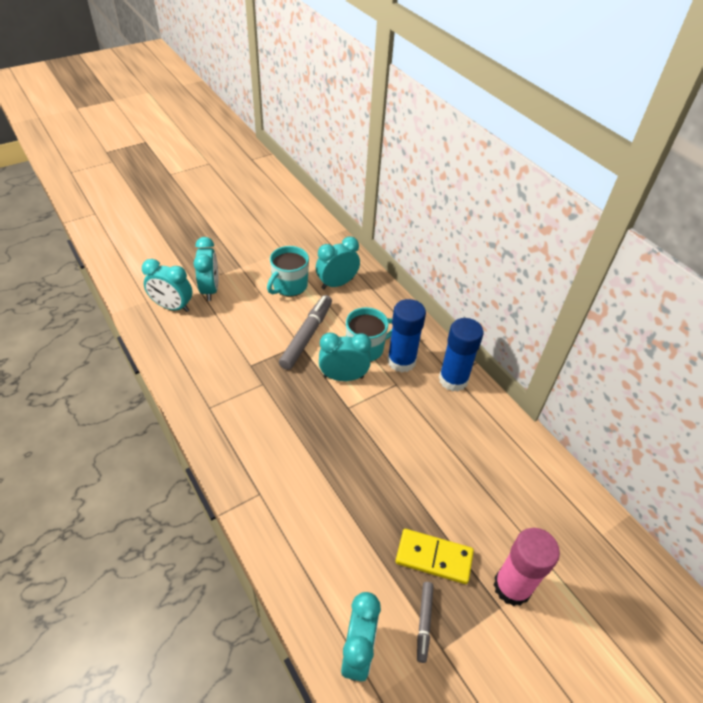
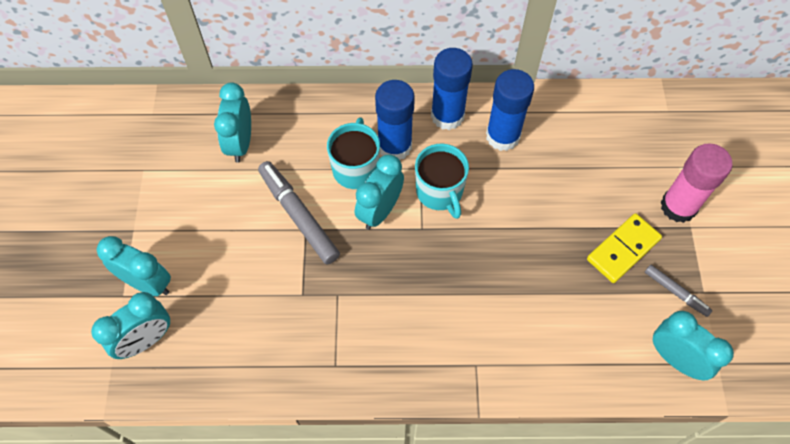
camera: 55 degrees left, 15 degrees up
(289, 286) = (207, 194): turquoise mug -> turquoise mug (440, 192)
(466, 422) = (502, 136): none -> blue glue stick

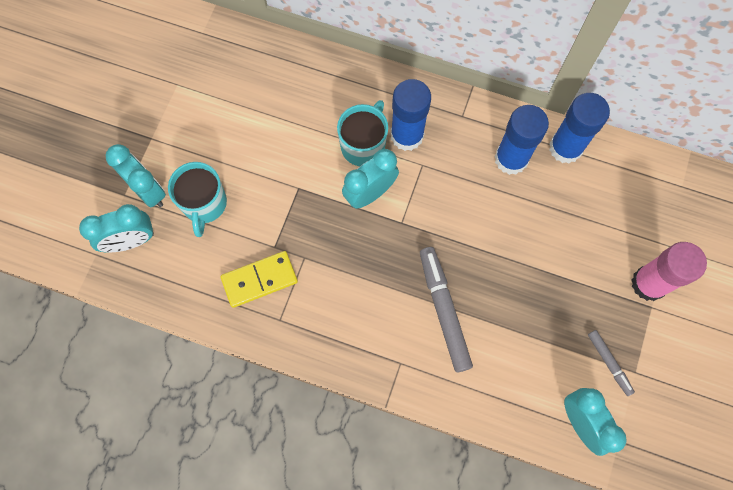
camera: 20 degrees right, 10 degrees up
(240, 143) = (269, 87): turquoise clock -> none
(298, 216) = (296, 173): grey marker -> grey marker (443, 310)
(440, 192) = (431, 194): turquoise mug -> turquoise mug (204, 204)
(447, 116) = (467, 121): blue glue stick -> blue glue stick (565, 148)
(623, 249) = (577, 306): yellow domino -> yellow domino (259, 280)

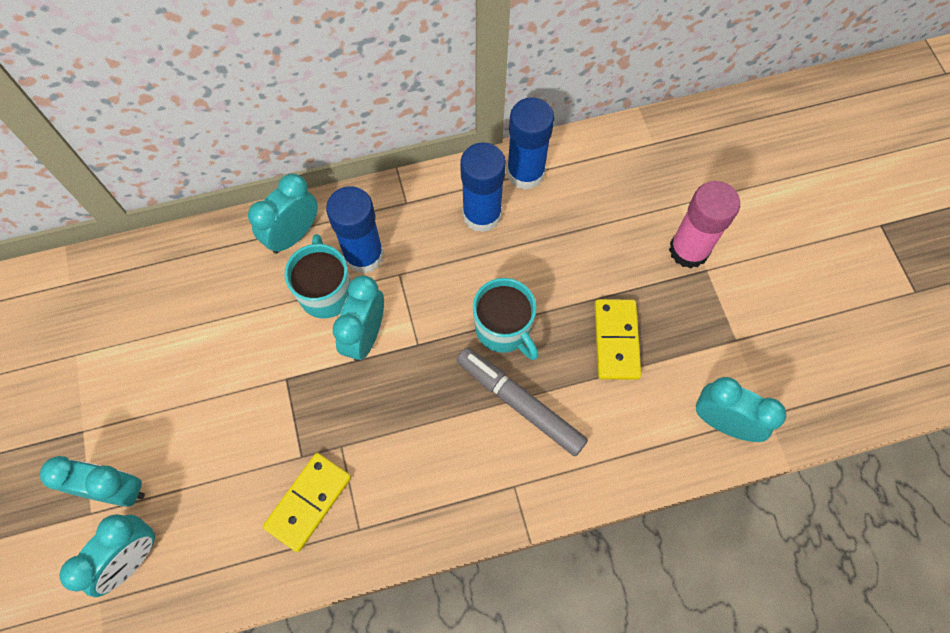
camera: 35 degrees left, 5 degrees down
(204, 204) = (192, 462): turquoise mug -> turquoise mug (504, 329)
(368, 90) = (293, 235): none -> turquoise clock
(544, 313) = (616, 340): none -> yellow domino
(609, 363) = (707, 347): grey marker -> none

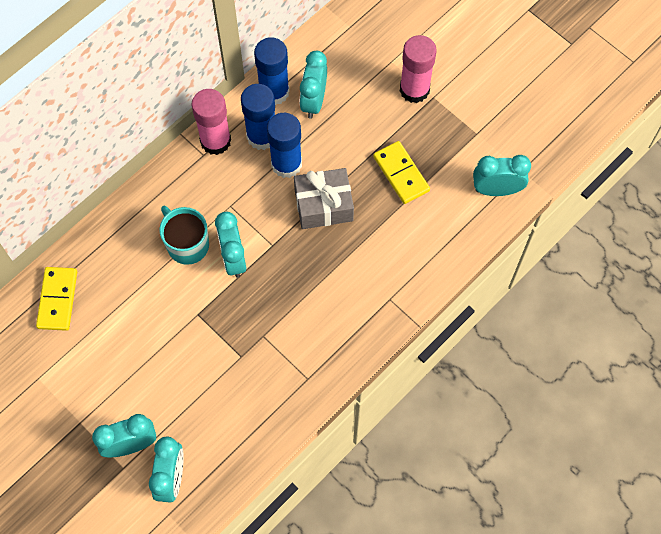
camera: 30 degrees left, 0 degrees up
(293, 235) = (138, 218): turquoise clock -> turquoise clock (313, 101)
(308, 502) = (264, 381): yellow domino -> yellow domino (57, 299)
(364, 255) = (197, 206): blue glue stick -> blue glue stick (286, 164)
(428, 194) = (215, 141): none -> pink glue stick
(504, 329) = (323, 205): turquoise mug -> grey gift
(520, 404) = (363, 247): grey marker -> none

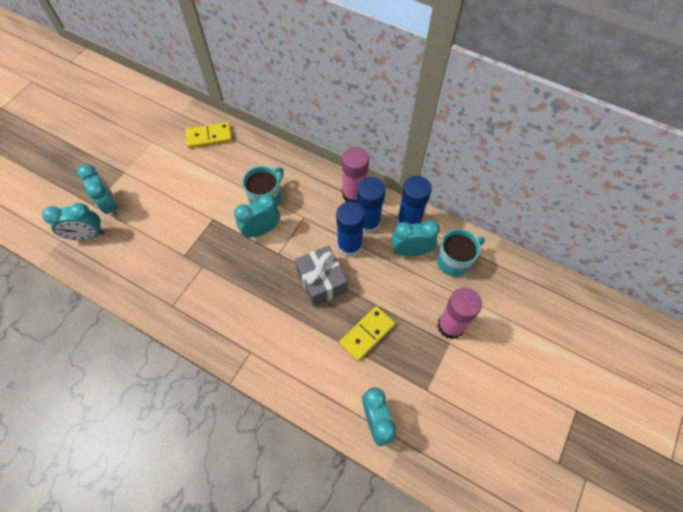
camera: 75 degrees right, 5 degrees down
(340, 61) = (454, 261): none -> turquoise mug

